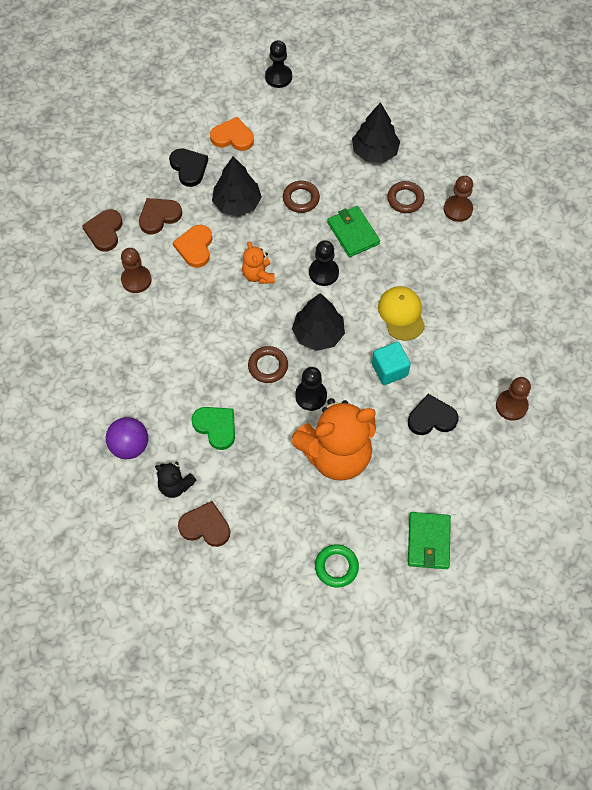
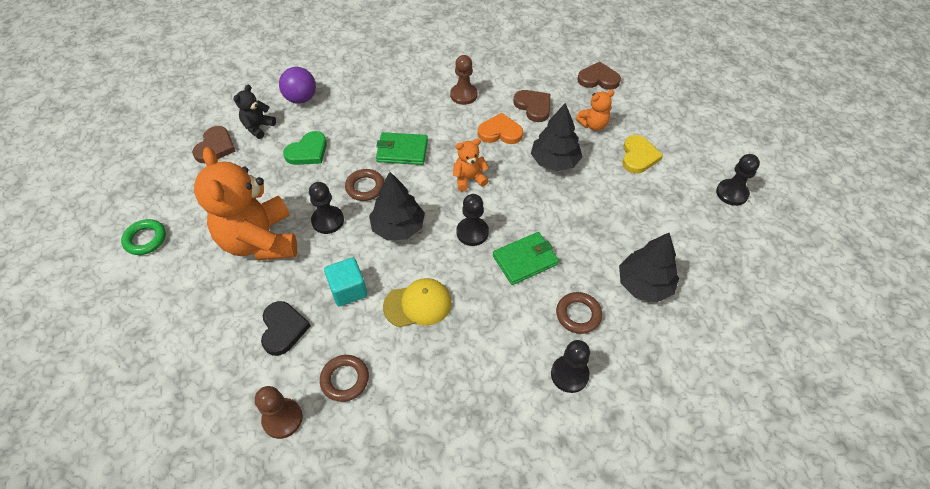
camera: 90 degrees right, 10 degrees down
(104, 231) = (514, 73): brown heart -> brown heart (598, 79)
(189, 168) = (593, 125): black heart -> orange teddy bear
(233, 137) = (638, 156): orange heart -> yellow heart
(301, 199) = (566, 213): brown ring -> brown ring (345, 379)
(428, 542) = (143, 319): green wallet -> green wallet (402, 151)
(458, 209) = (569, 374): brown pawn -> black pawn

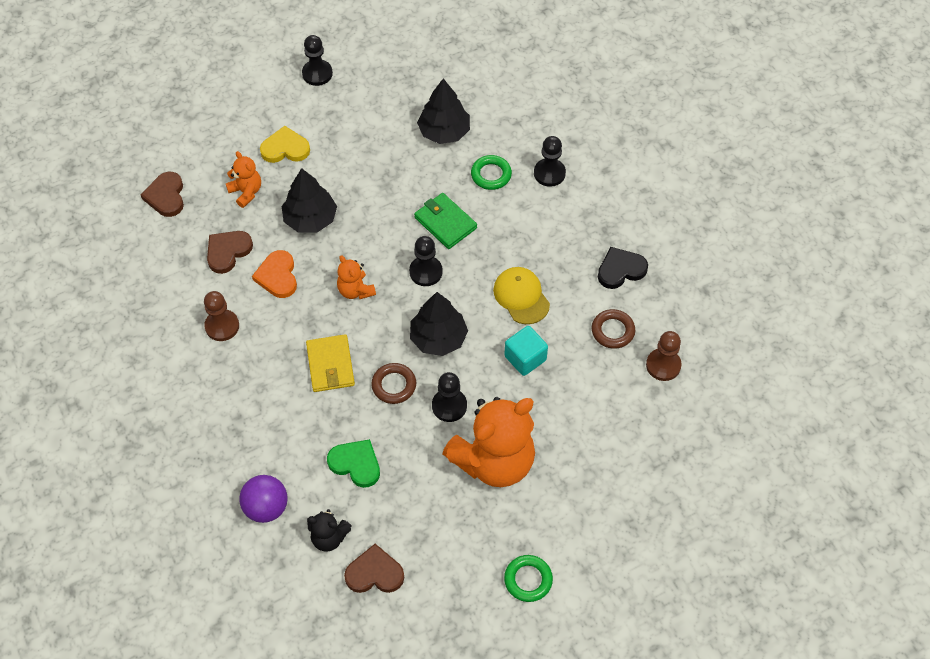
camera: 105 degrees left, 5 degrees up
(283, 329) = (584, 398): black heart -> black heart (620, 270)
(402, 151) = (330, 365): green wallet -> yellow wallet
(578, 314) = (491, 175): brown ring -> green ring

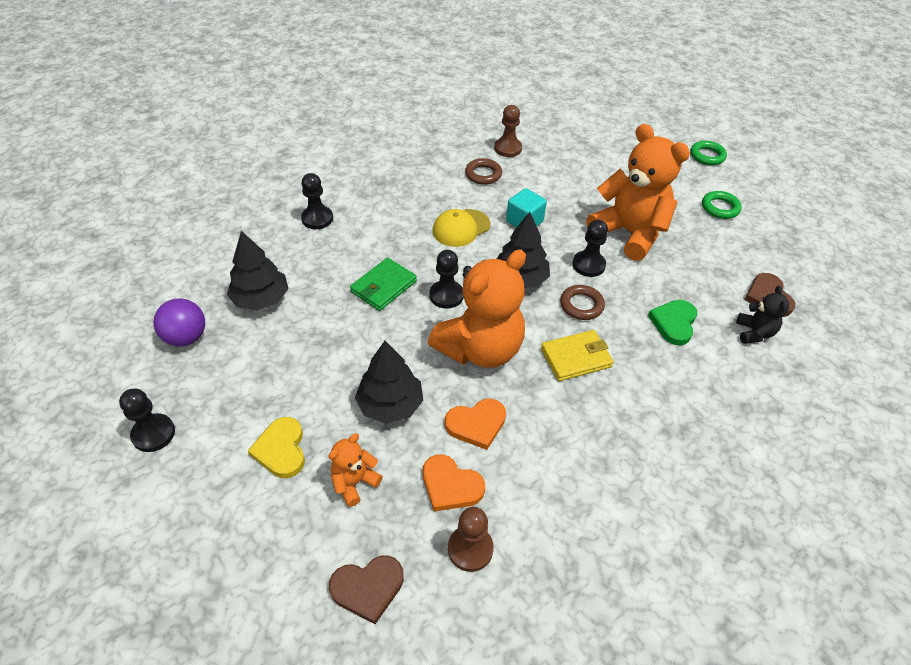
camera: 100 degrees left, 10 degrees down
(222, 326) = (558, 470): brown pawn -> brown pawn (470, 549)
(228, 252) = (450, 485): brown heart -> orange heart
(266, 507) = (752, 386): purple ball -> purple ball (186, 337)
(355, 290) = (480, 349): orange teddy bear -> orange teddy bear, size x2.18
(491, 175) = (320, 258): green ring -> green ring (707, 156)
(620, 270) = (421, 172): black heart -> none

